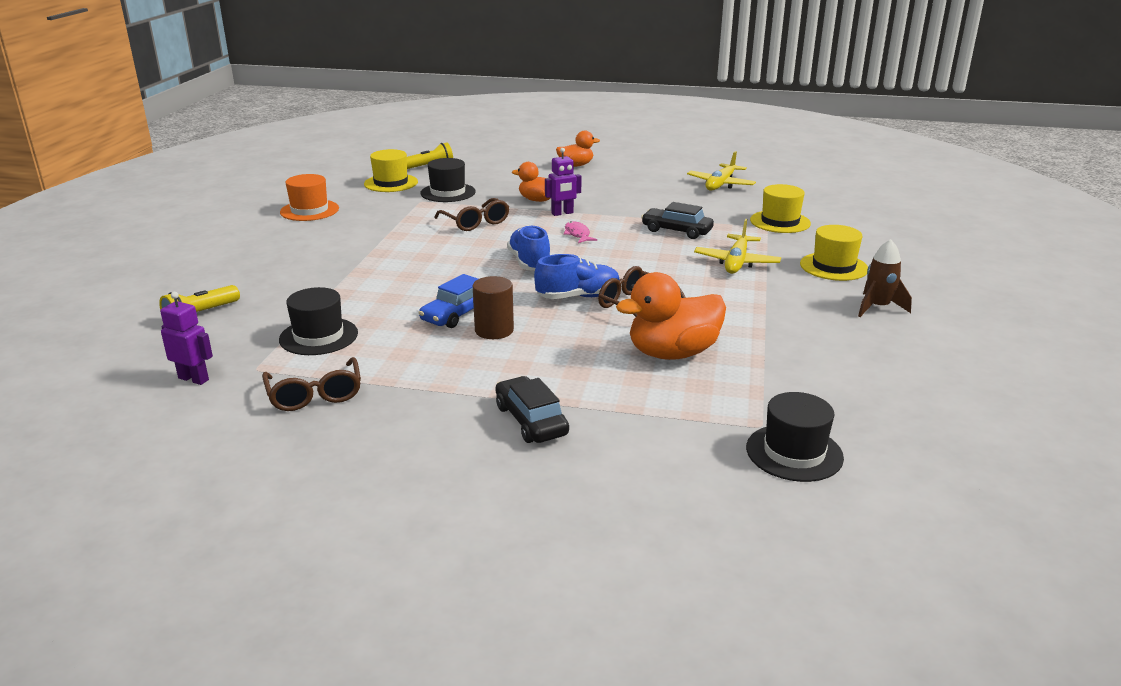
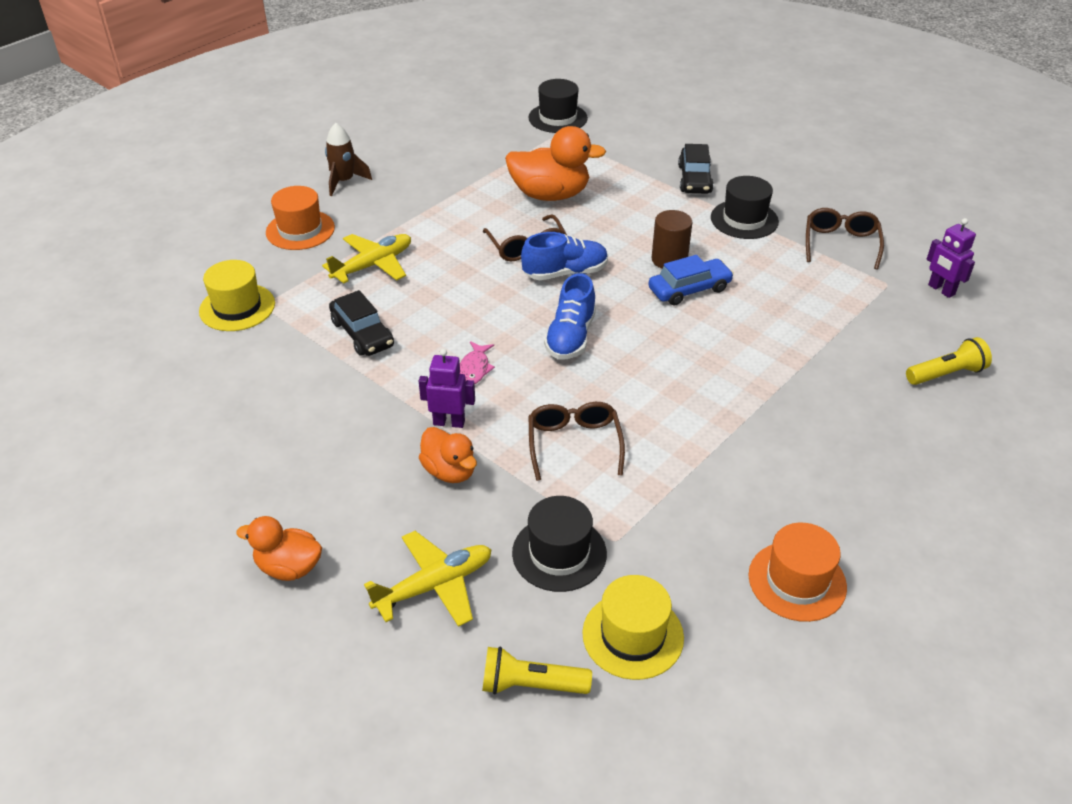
camera: 150 degrees left, 15 degrees up
(318, 336) = (827, 303): black hat -> black hat (744, 219)
(578, 297) = (565, 273): blue shoe -> blue shoe turned 150 degrees clockwise
(720, 184) = (175, 411): yellow plane -> yellow plane (435, 585)
(833, 267) = (300, 230): yellow hat -> orange hat

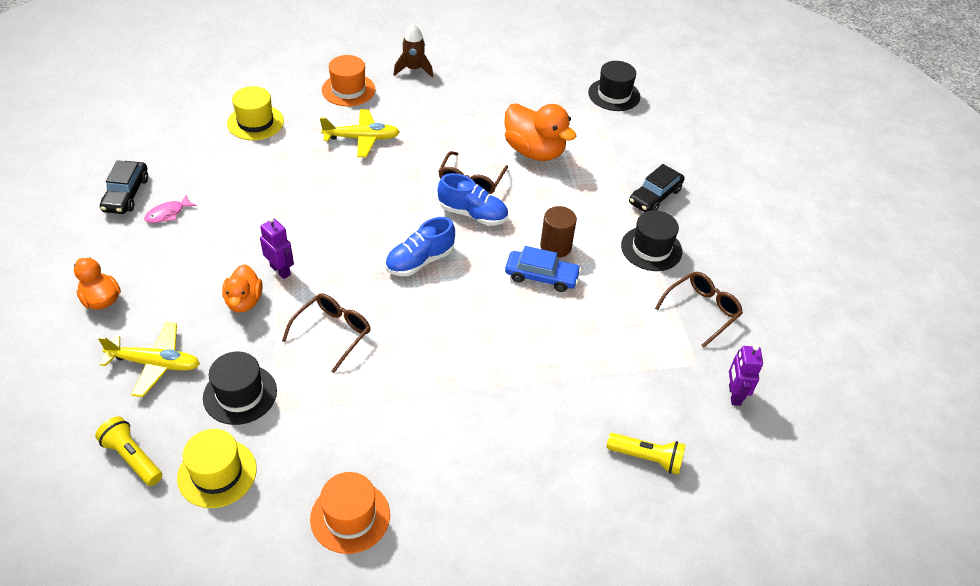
camera: 35 degrees right, 5 degrees up
(362, 334) = (302, 181): black car -> black car (126, 194)
(474, 369) = (336, 245): pink fish -> pink fish (168, 214)

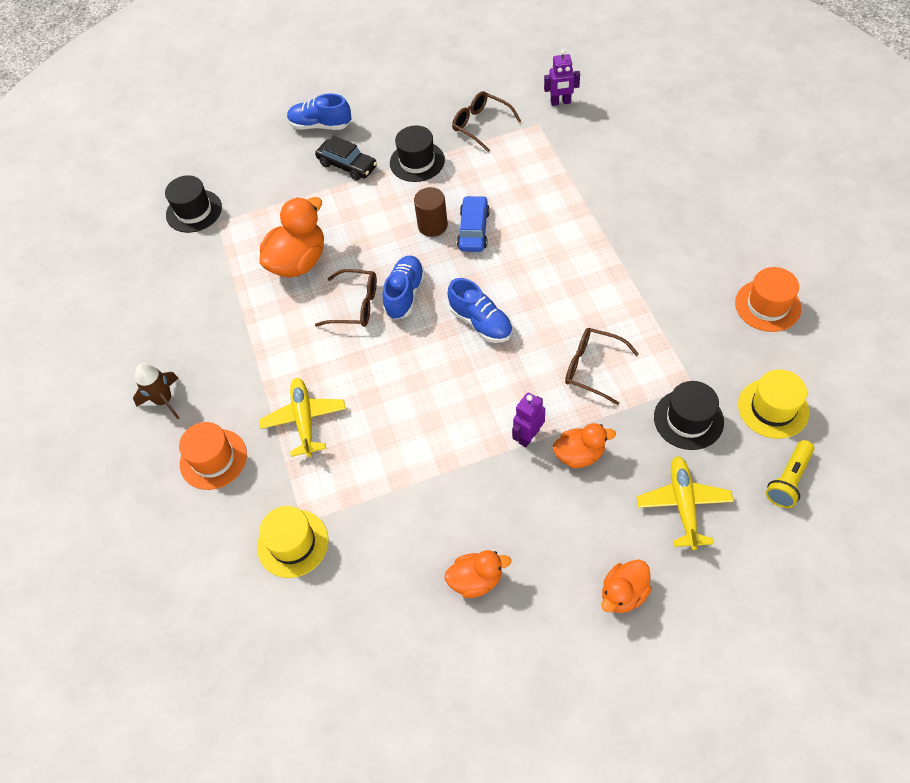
camera: 90 degrees left, 10 degrees up
(126, 194) = (455, 643): black car -> none
(168, 214) = (476, 580): pink fish -> orange duck
(647, 458) = (638, 144): yellow flashlight -> none
(718, 184) = (320, 125): none -> blue shoe

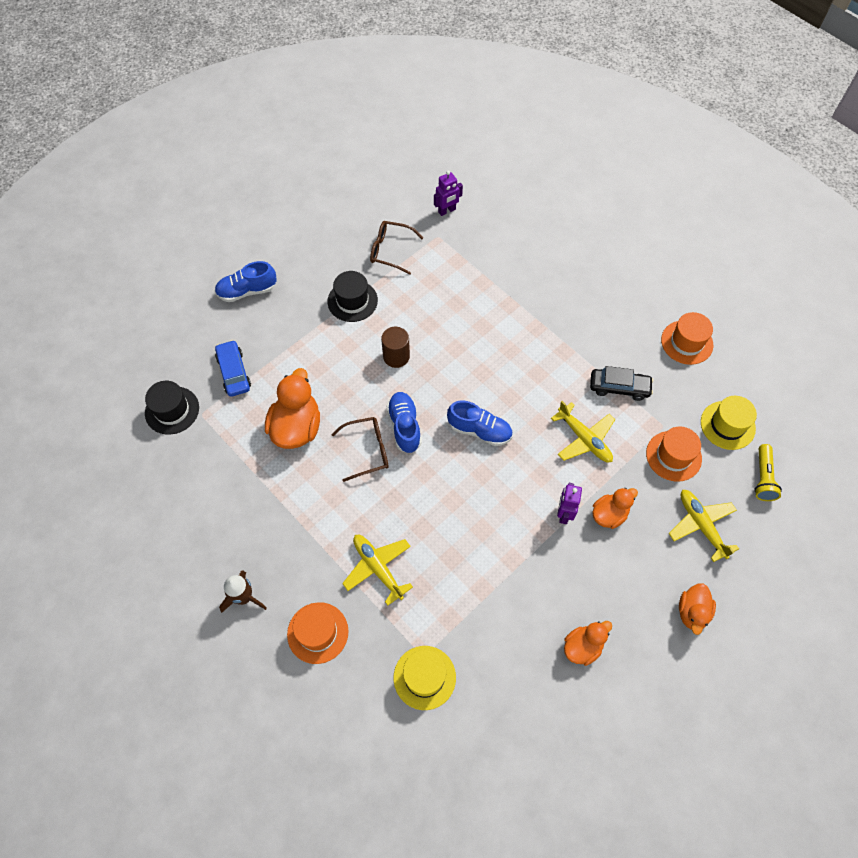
camera: 30 degrees left, 5 degrees up
(347, 165) = (292, 323): black car -> black car (619, 387)
(473, 230) = (432, 350): blue car -> blue car (234, 372)
(592, 368) = (584, 439): brown glasses -> yellow plane
(688, 419) = (673, 456): black hat -> orange hat

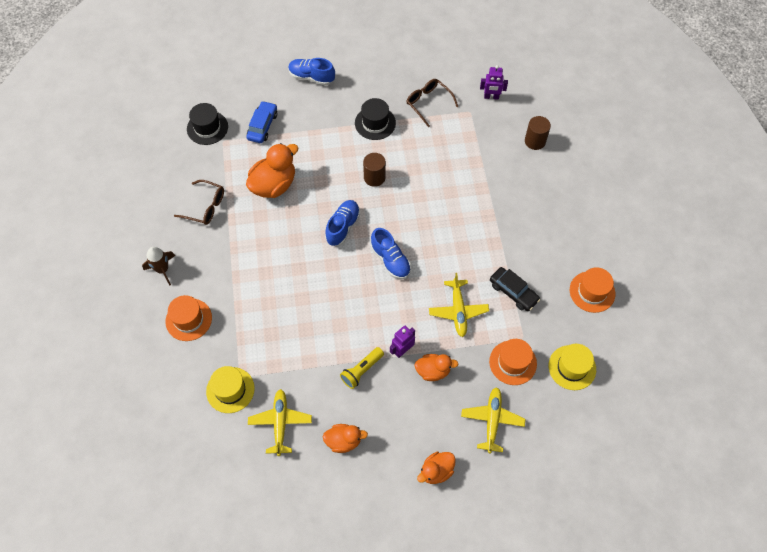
camera: 35 degrees right, 0 degrees up
(368, 450) = (307, 227): brown glasses -> brown glasses (205, 207)
(377, 568) = (255, 305): yellow plane -> yellow plane (280, 423)
(522, 230) = (535, 141): none -> brown cylinder
(763, 478) = (566, 419): yellow flashlight -> yellow flashlight (361, 370)

